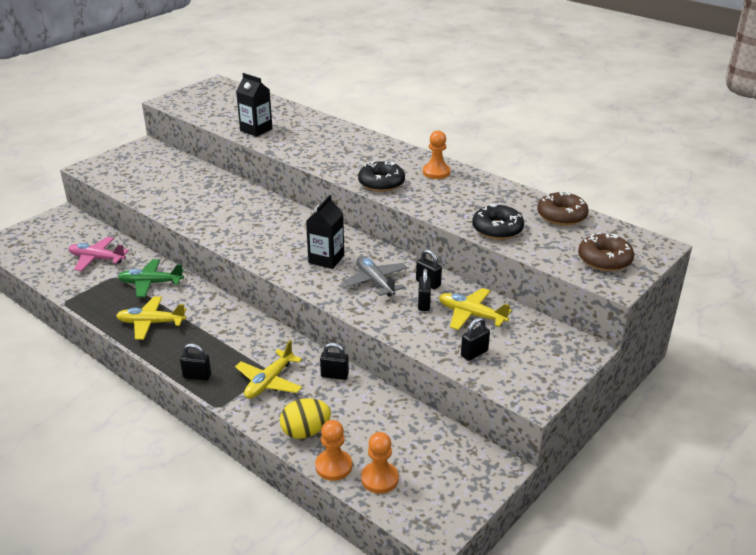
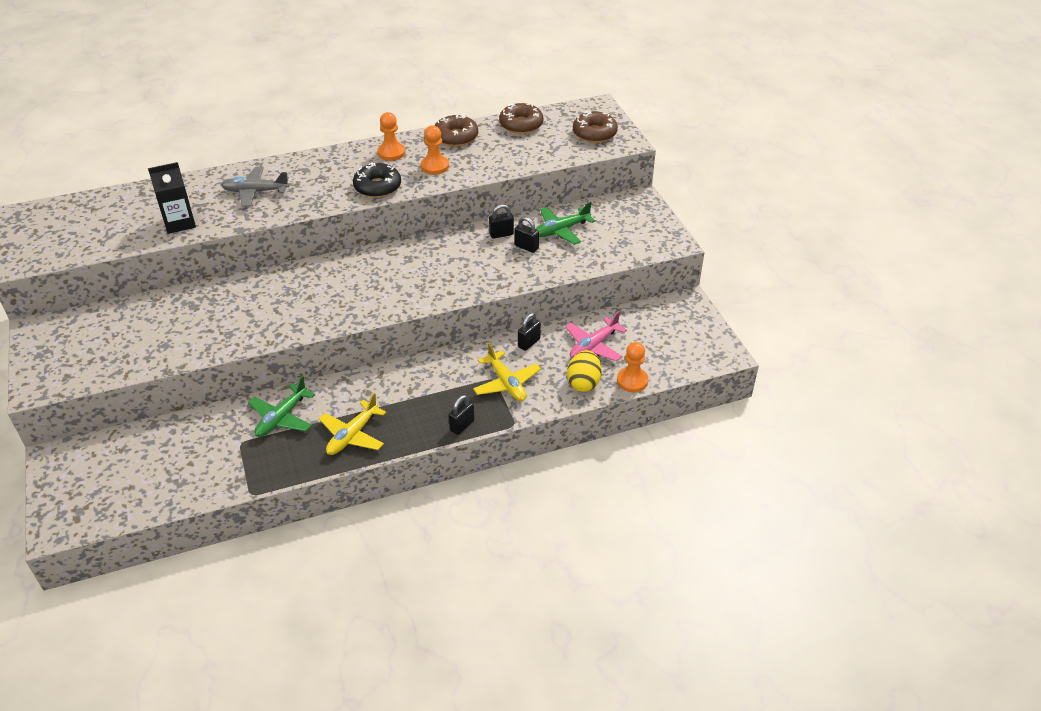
camera: 60 degrees left, 10 degrees up
(97, 259) = (190, 448): pink plane -> pink plane (593, 346)
(326, 259) = (413, 274): black carton -> none
(375, 282) = (473, 260): grey plane -> grey plane (255, 192)
(379, 479) = (661, 362): orange pawn -> orange pawn (435, 166)
(471, 315) = (561, 230): yellow plane -> green plane
(474, 353) = (607, 248): black padlock -> none
(497, 192) = (456, 137): none -> brown donut
(497, 229) = (510, 160): black donut -> none

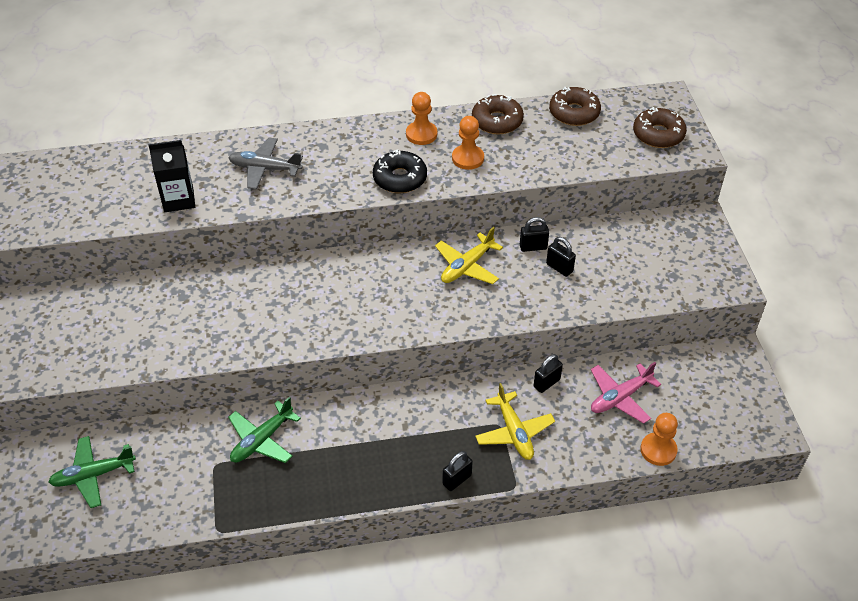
camera: 10 degrees right, 5 degrees up
(352, 435) = (335, 474): yellow plane -> yellow plane (467, 266)
(561, 230) = (602, 250): green plane -> green plane (93, 475)
(583, 383) = (602, 444): yellow egg -> none

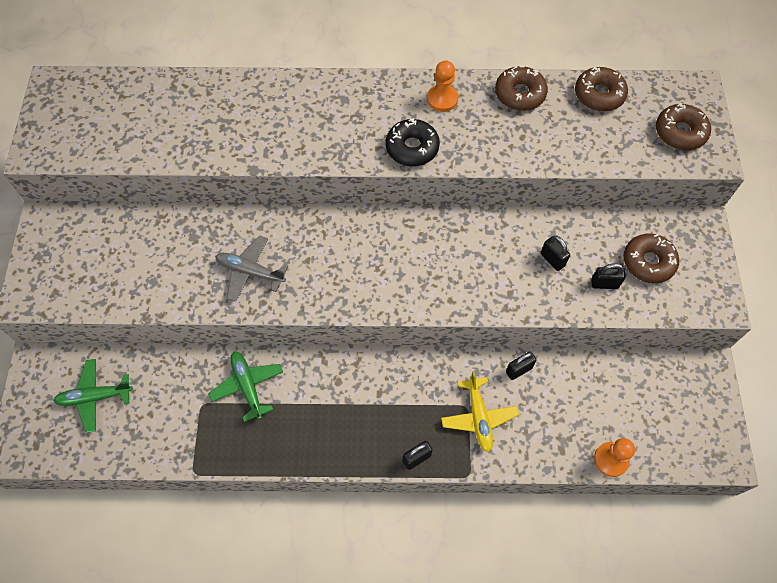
camera: 10 degrees right, 15 degrees up
(178, 200) = (197, 141): black carton -> none
(262, 440) = (248, 386): green plane -> green plane turned 105 degrees clockwise
(265, 169) = (284, 118): grey plane -> grey plane (250, 272)
(467, 266) = (463, 244): yellow plane -> none
(468, 158) = (483, 134): orange pawn -> none
(533, 247) = (531, 232): black padlock -> black padlock (604, 284)
(620, 397) = (585, 397): pink plane -> none
(654, 257) = (648, 262): none -> brown donut

